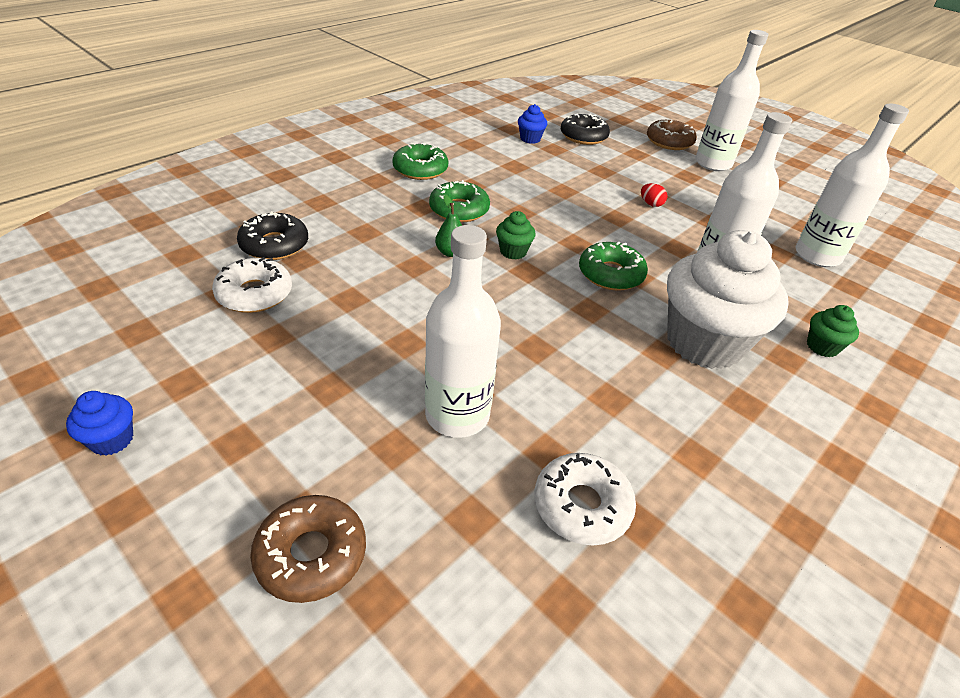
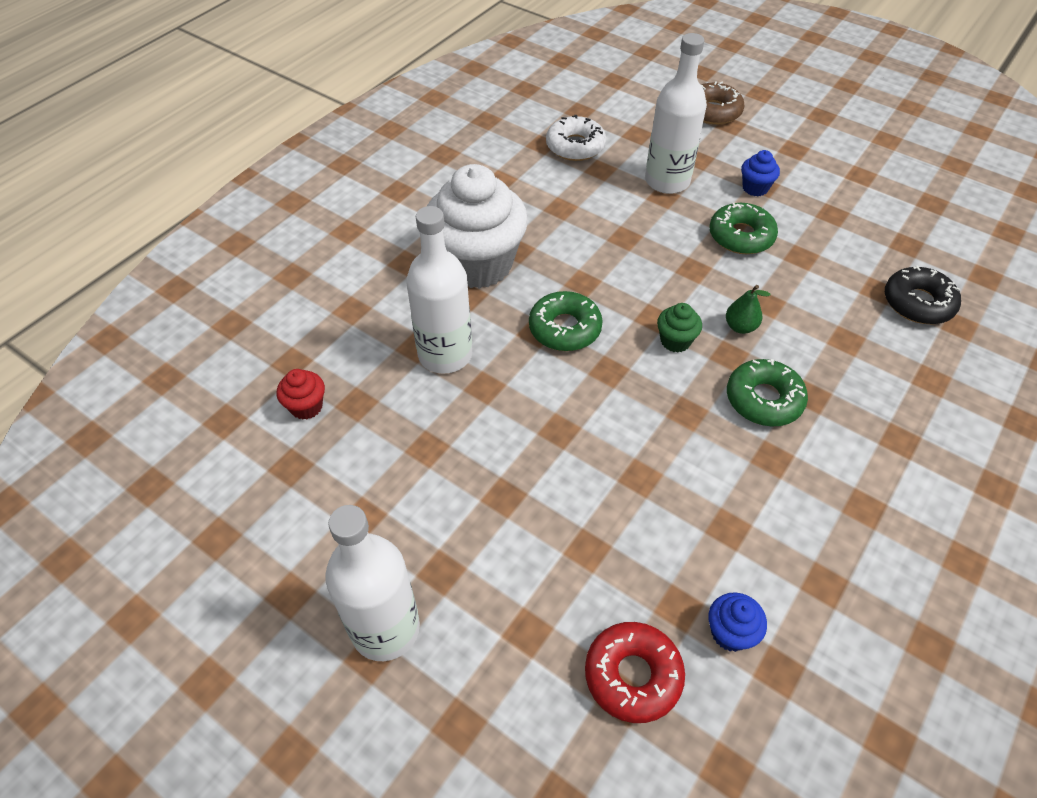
camera: 175 degrees right, 10 degrees up
(112, 440) = (865, 141): blue cupcake -> blue cupcake (755, 188)
(255, 294) = (882, 247): white donut -> none
(420, 169) = (859, 480): green donut -> green donut (741, 236)
(583, 136) = (633, 675): black donut -> red donut
(651, 204) = (511, 471): red egg -> none
(669, 142) = (457, 703): brown donut -> none
(817, 256) = (306, 407): white bottle -> red cupcake
(822, 347) = (366, 278): green cupcake -> none

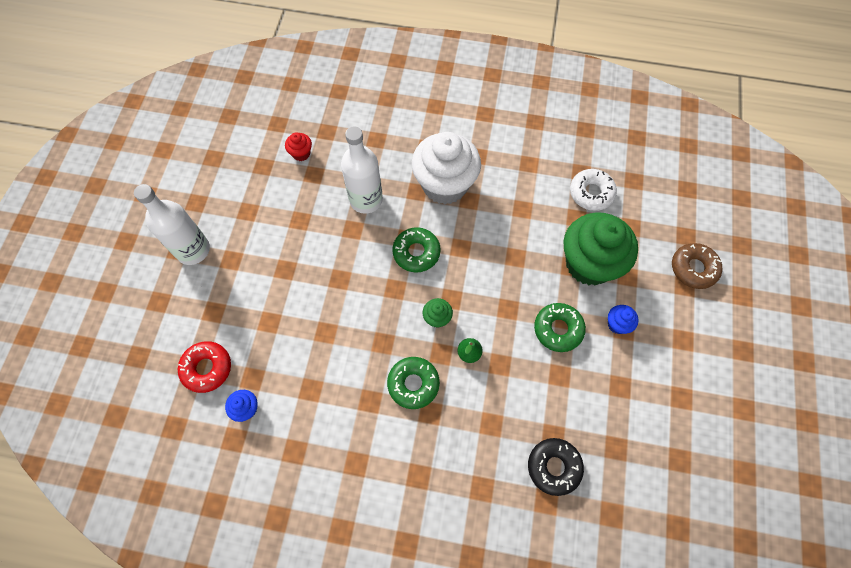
camera: 65 degrees right, 15 degrees up
(667, 181) = (589, 263): white bottle -> green cupcake

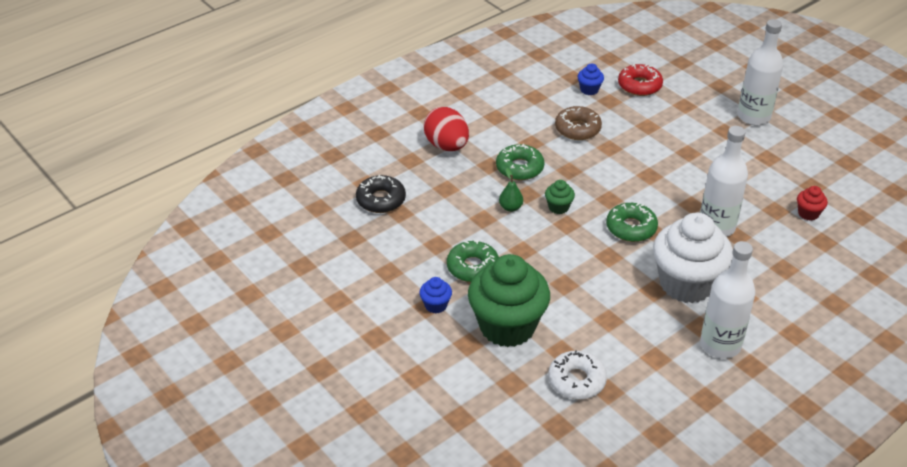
camera: 130 degrees right, 25 degrees down
(435, 472) = (446, 146): none -> red egg
(484, 137) = (720, 345): none -> white bottle
(693, 268) = (423, 395): brown donut -> brown donut (577, 129)

